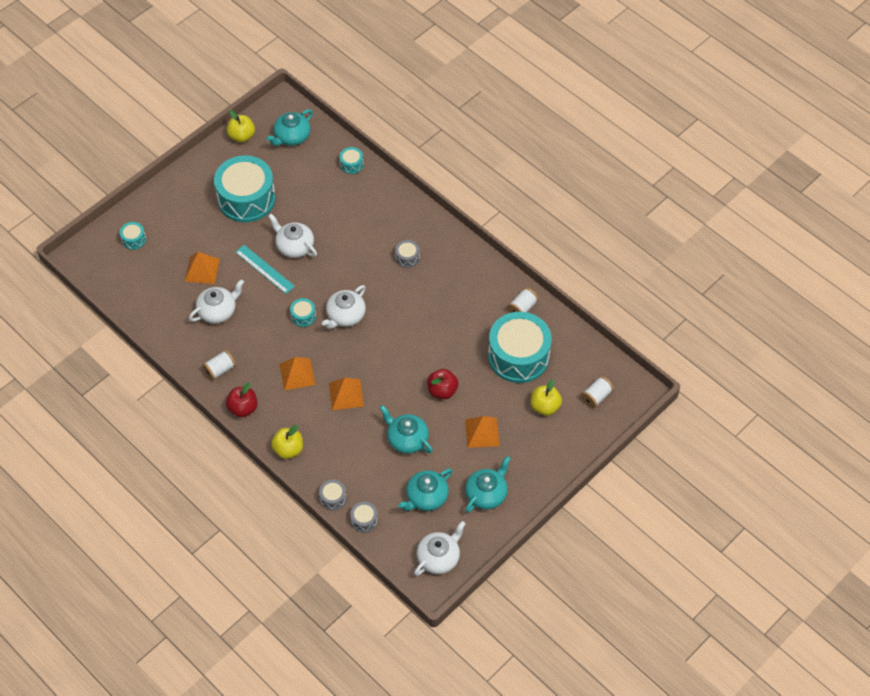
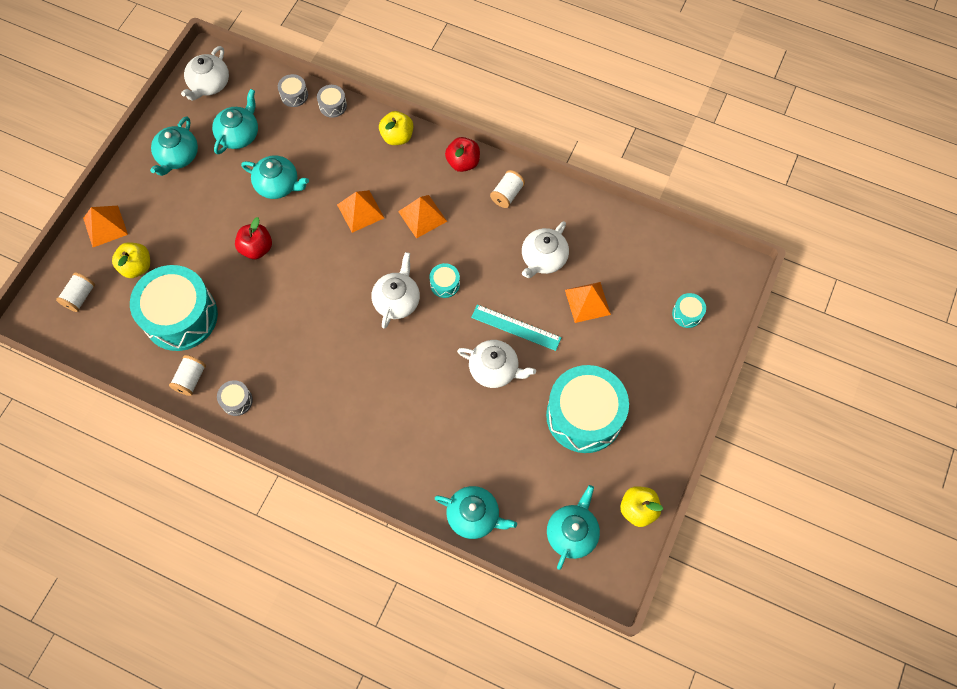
camera: 160 degrees right, 10 degrees up
(351, 164) = (474, 516): turquoise drum -> turquoise teapot
(407, 257) = (351, 401): grey drum -> grey drum (237, 401)
(482, 432) = (199, 217): orange pyramid -> orange pyramid (105, 226)

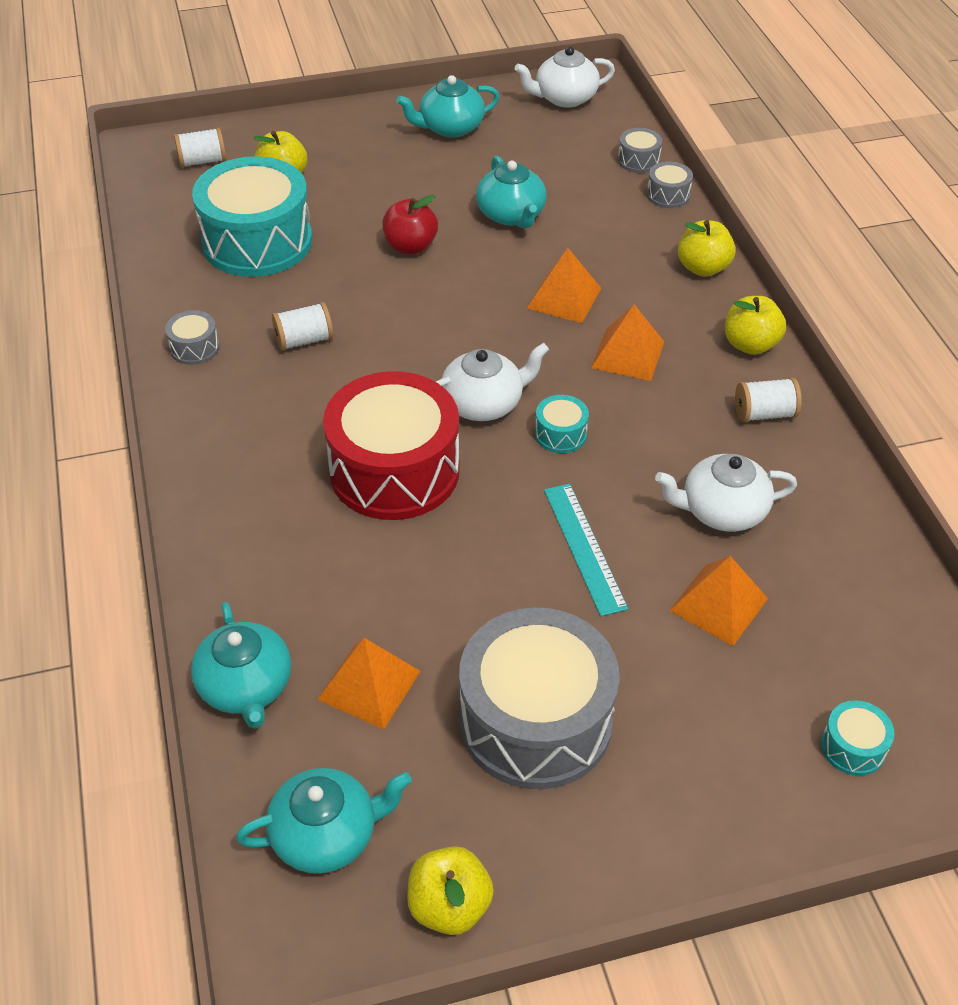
camera: 50 degrees right, 20 degrees down
(105, 226) = (306, 130): orange pyramid -> orange pyramid (369, 685)
(191, 379) = (185, 295): white spool -> white spool (304, 340)
(239, 134) = (534, 152): turquoise teapot -> none
(404, 369) = (394, 470): none -> red drum
(463, 162) = (750, 344): red apple -> yellow apple
(494, 369) = (495, 565): white teapot -> none
(584, 416) = (535, 721): turquoise drum -> grey drum

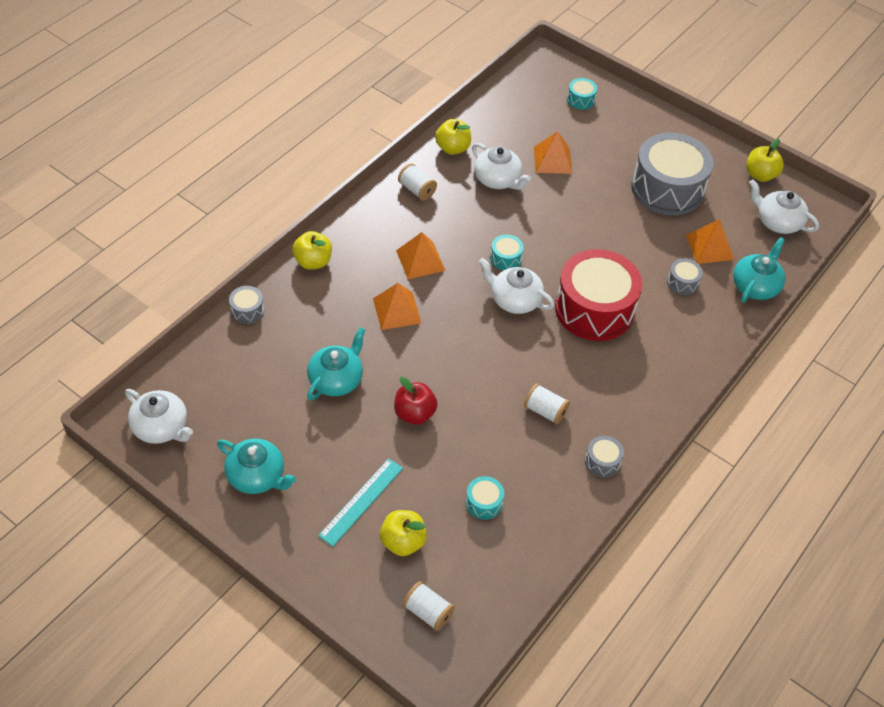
camera: 130 degrees left, 5 degrees up
(257, 242) = (484, 503): turquoise drum -> turquoise drum, size x0.41
(326, 835) = (777, 222): turquoise teapot -> white teapot
(584, 547) = (567, 215): turquoise ruler -> turquoise ruler (361, 501)
(638, 160) = (217, 344): grey drum -> grey drum (682, 282)
(750, 344) = (366, 215): yellow apple -> yellow apple (453, 148)

